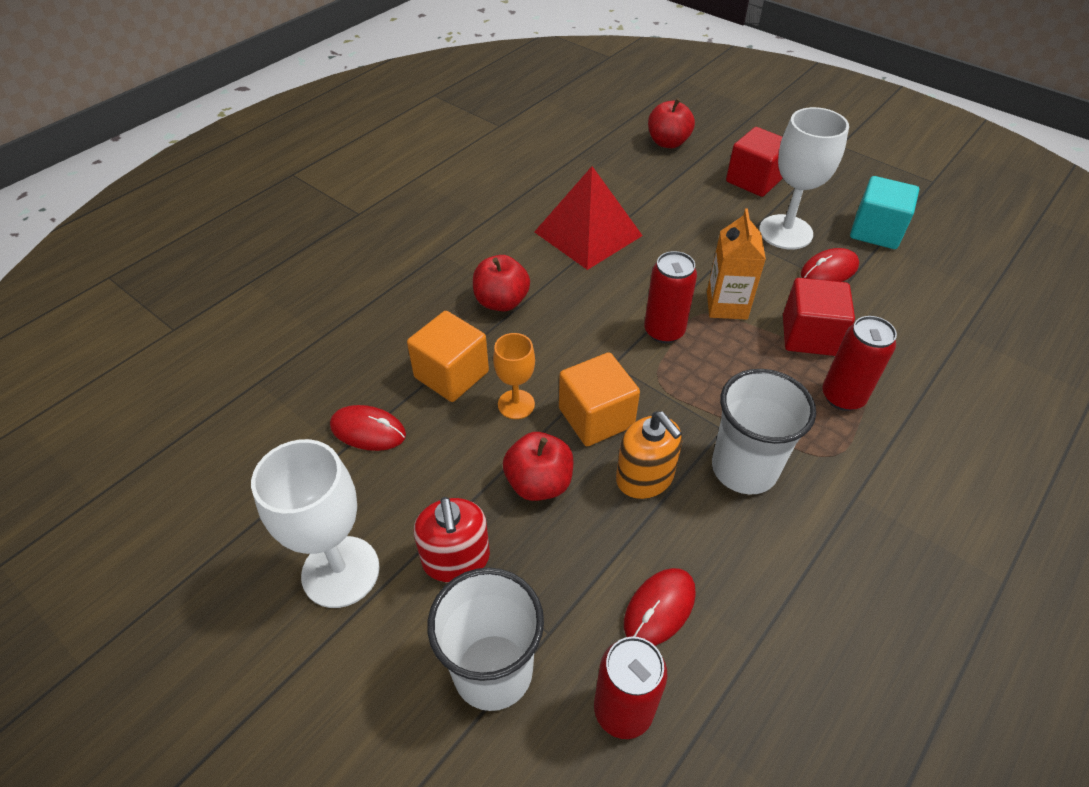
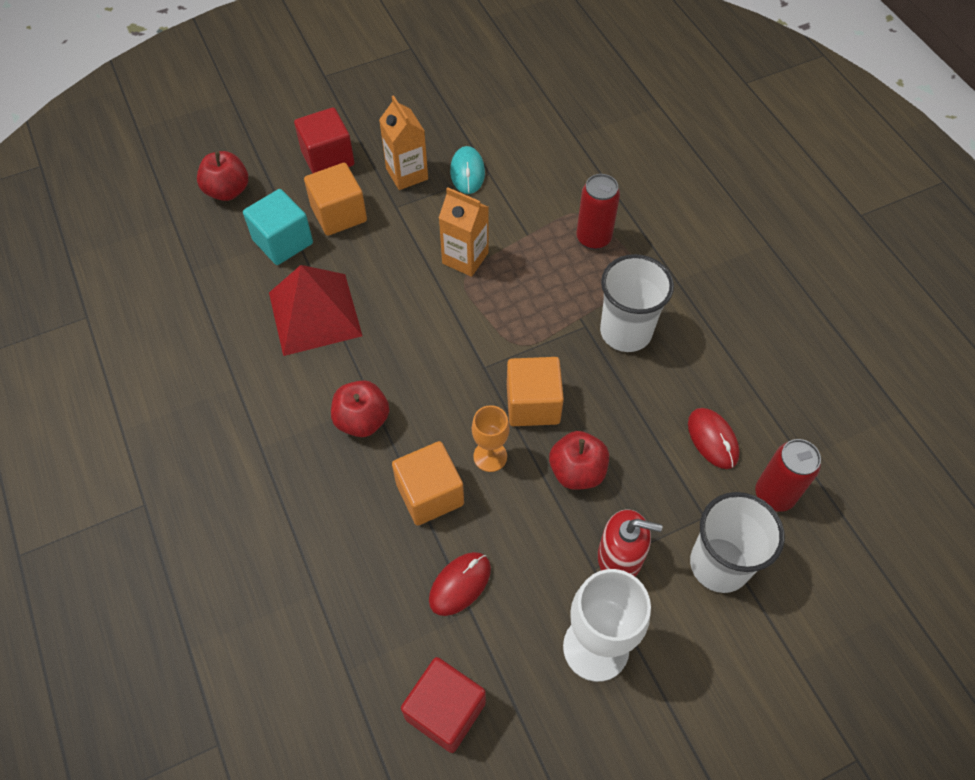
camera: 65 degrees left, 10 degrees up
(645, 477) = (605, 397): orange soap dispenser -> none
(664, 331) = (468, 315): red can -> none
(701, 208) = (339, 214): none -> orange cube
(785, 232) = (407, 174): white goblet -> orange carton
(809, 335) = (526, 223): red cube -> red cube (445, 711)
(829, 270) = (467, 172): red mouse -> turquoise mouse
(876, 231) = (443, 118): turquoise cube -> turquoise cube (283, 241)

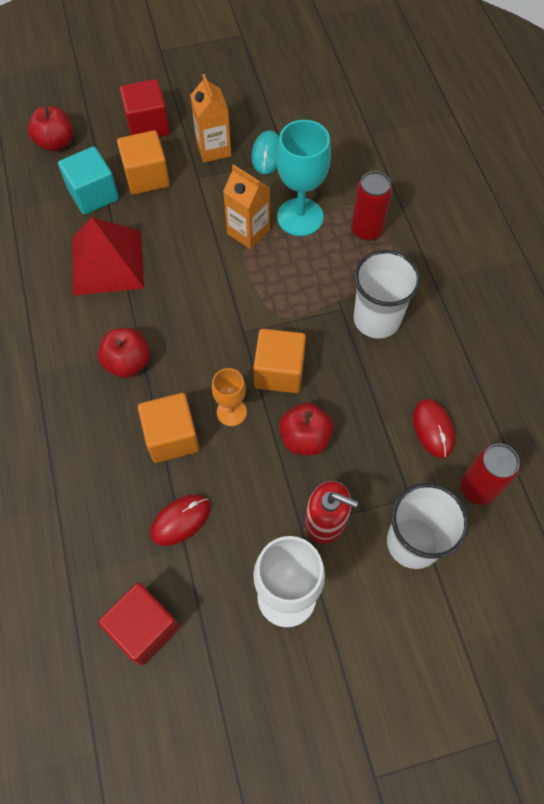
camera: 10 degrees right, 5 degrees up
(518, 234) = (300, 217): none -> turquoise goblet

